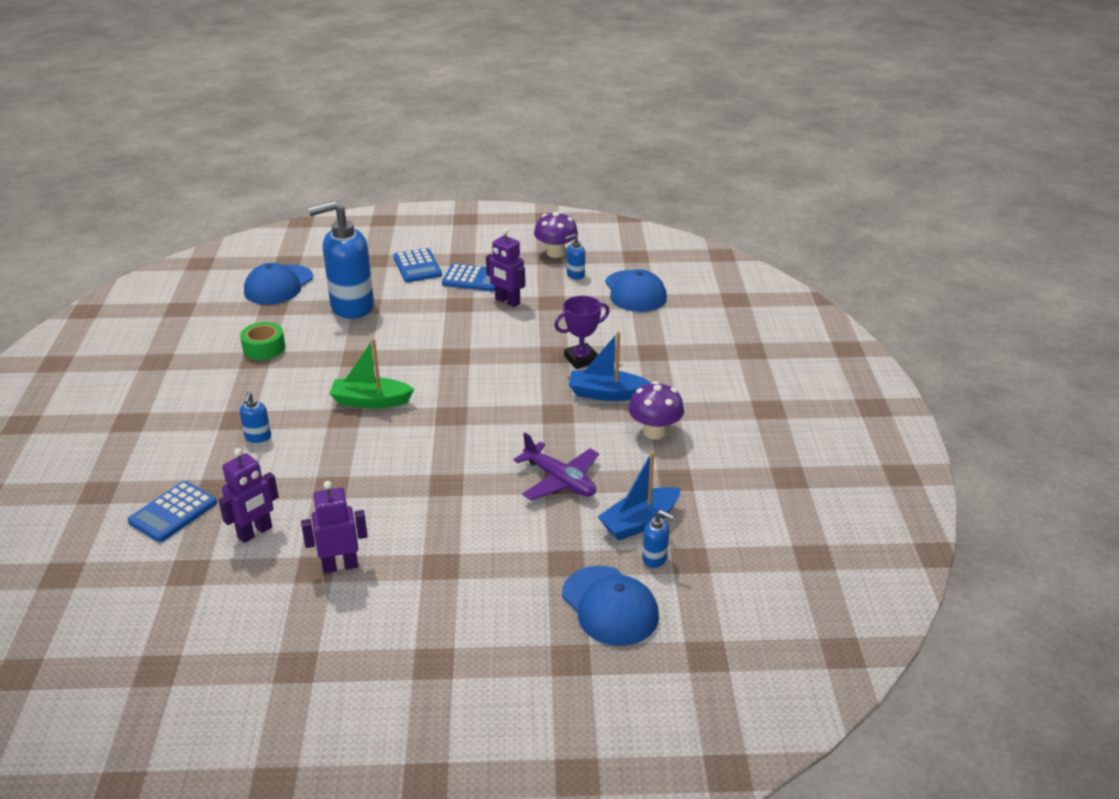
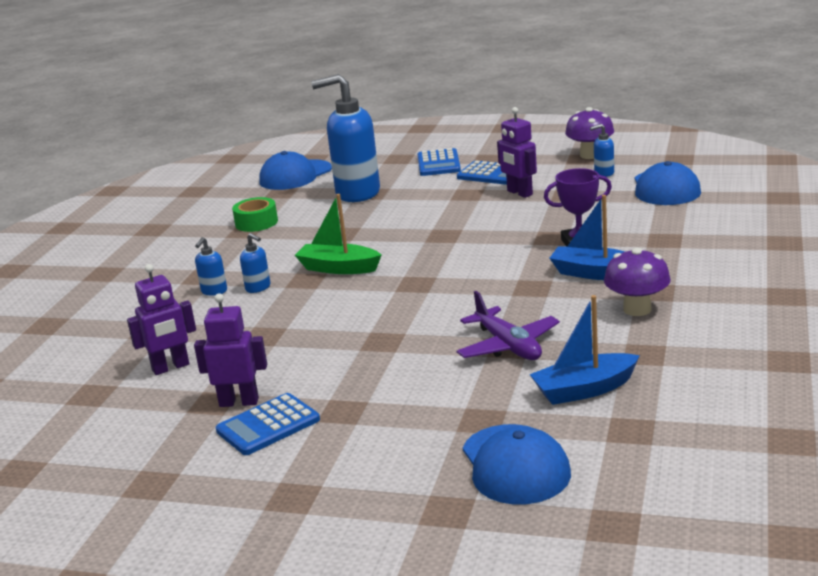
camera: 20 degrees right, 10 degrees down
(173, 512) = (103, 345): blue calculator -> blue calculator (268, 425)
(655, 559) = (588, 425): blue soap dispenser -> blue soap dispenser (258, 288)

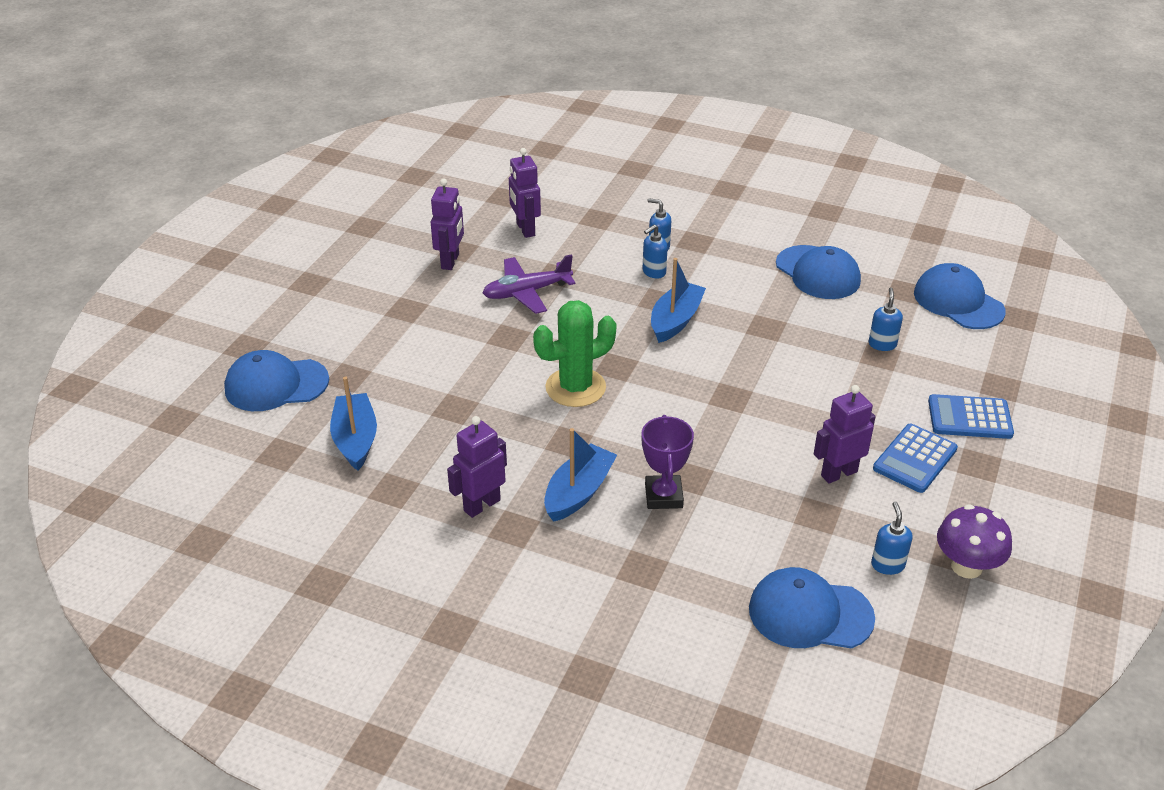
camera: 95 degrees right, 15 degrees up
(256, 222) = (818, 273): green tape -> blue cap
(268, 425) = (407, 274): blue calculator -> none
(338, 268) = (675, 320): green boat -> blue boat
(357, 193) = (882, 344): blue soap dispenser -> blue soap dispenser, size x0.42
(454, 296) = (575, 387): none -> green cactus
(508, 346) = (457, 407): purple plane -> purple plane (527, 292)
(637, 309) = (481, 505): purple mushroom -> purple robot

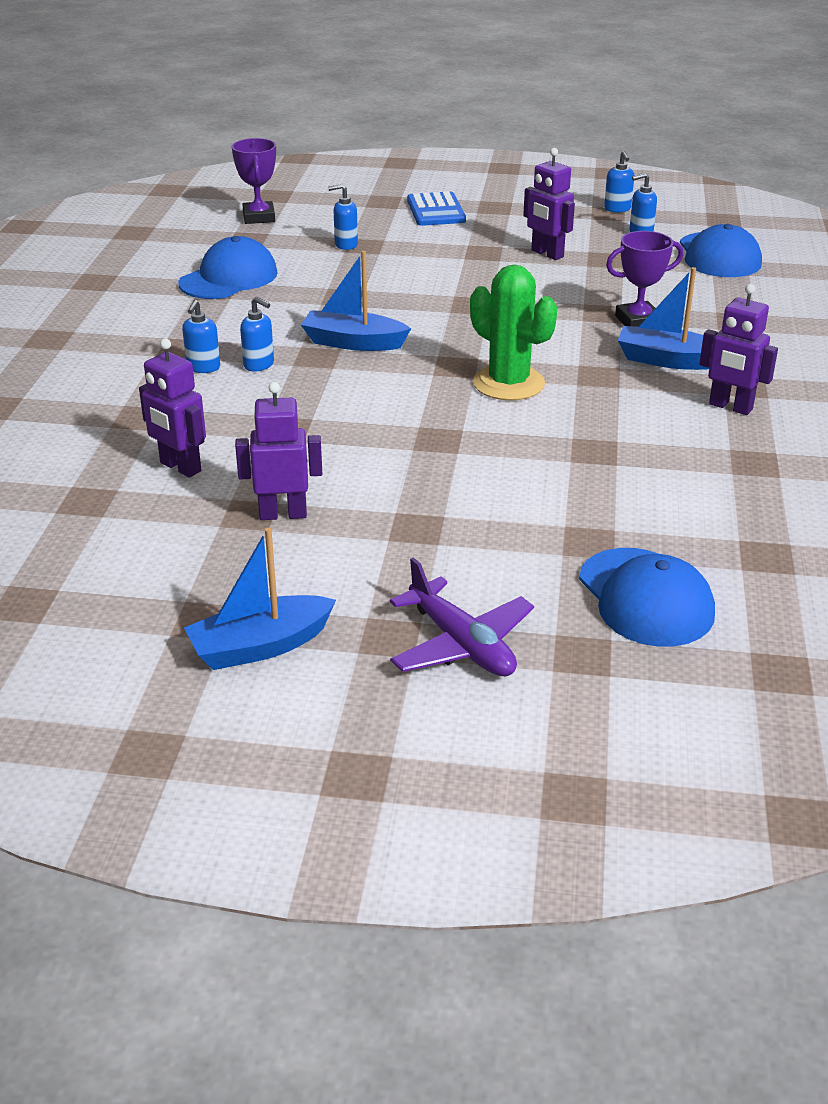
camera: 105 degrees left, 5 degrees down
(355, 439) = (698, 506): blue boat -> blue boat (260, 646)
(525, 229) = (180, 467): purple robot -> purple robot turned 75 degrees clockwise
(527, 292) = (336, 441): purple plane -> purple plane (461, 644)
(915, 459) = (505, 228): blue calculator -> none
(958, 302) = (259, 217): blue cap -> purple trophy
(966, 566) = (617, 209): purple mushroom -> blue soap dispenser

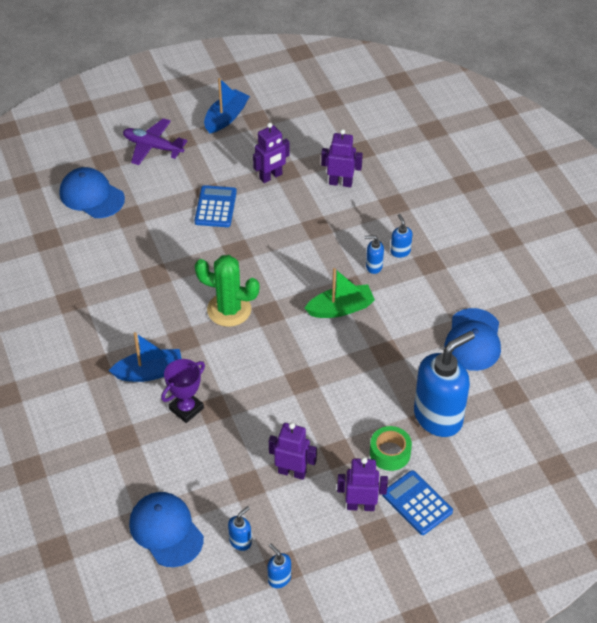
camera: 150 degrees right, 15 degrees up
(259, 217) = (533, 427): purple trophy -> none
(345, 245) = (438, 417): blue soap dispenser -> blue soap dispenser, size x2.39
(353, 342) = (340, 308): blue boat -> green boat
(422, 503) = (215, 207): none -> blue calculator
(427, 239) = (390, 453): none -> green tape
(730, 407) = (97, 342): purple robot -> purple robot (360, 506)

